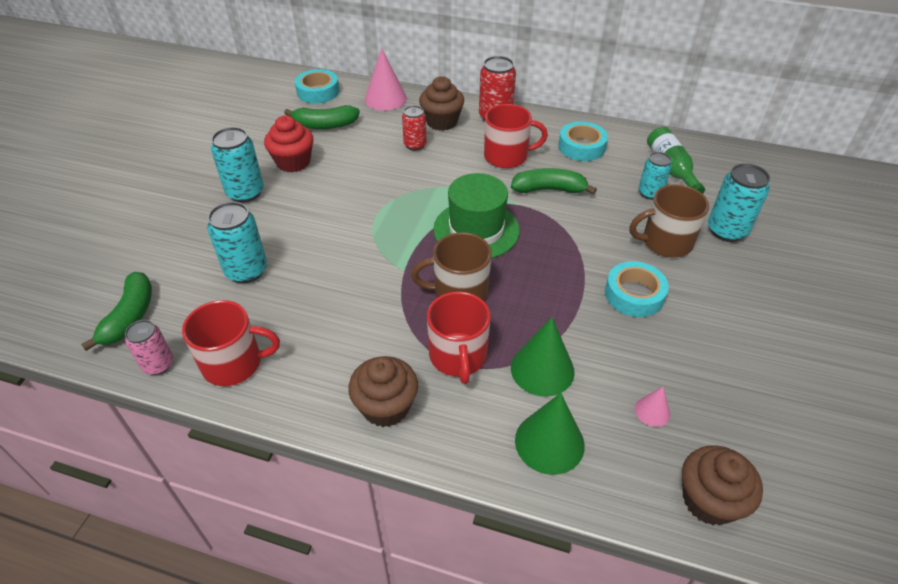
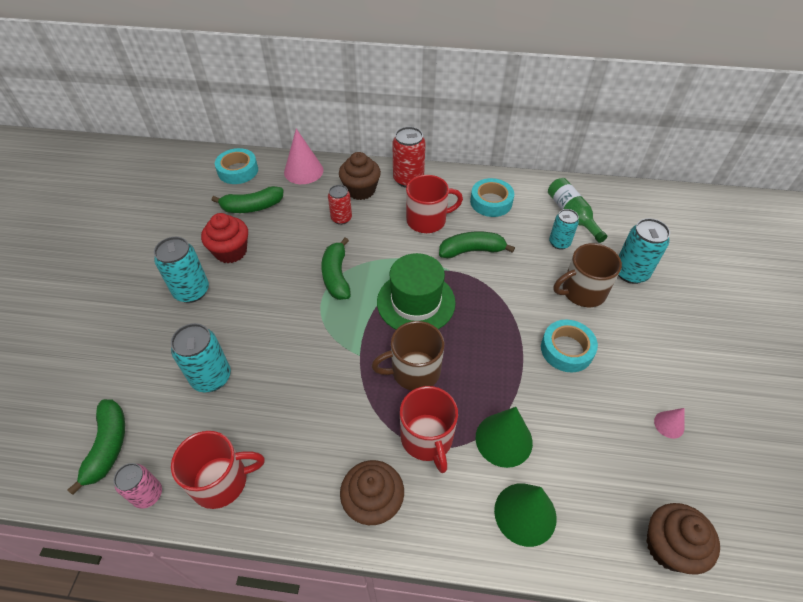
camera: 10 degrees left, 5 degrees up
(397, 196) = (336, 276): none -> green banana
(652, 411) = (605, 466): pink cone -> pink cone (669, 424)

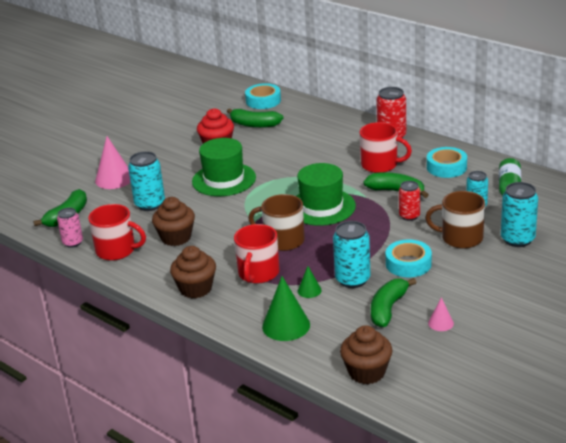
camera: 35 degrees right, 20 degrees down
(192, 291) = (173, 159): turquoise can -> turquoise can (352, 279)
(276, 301) = (224, 179): none -> green hat
(303, 171) = (312, 112): pink cone -> pink cone (114, 179)
(336, 276) = (278, 178): green banana -> green banana (388, 309)
(341, 218) = (314, 147): red can -> red can (409, 216)
(361, 190) = (346, 134): brown cupcake -> brown cupcake (176, 237)
(503, 439) = (309, 290): green cone -> green cone, size x0.52

